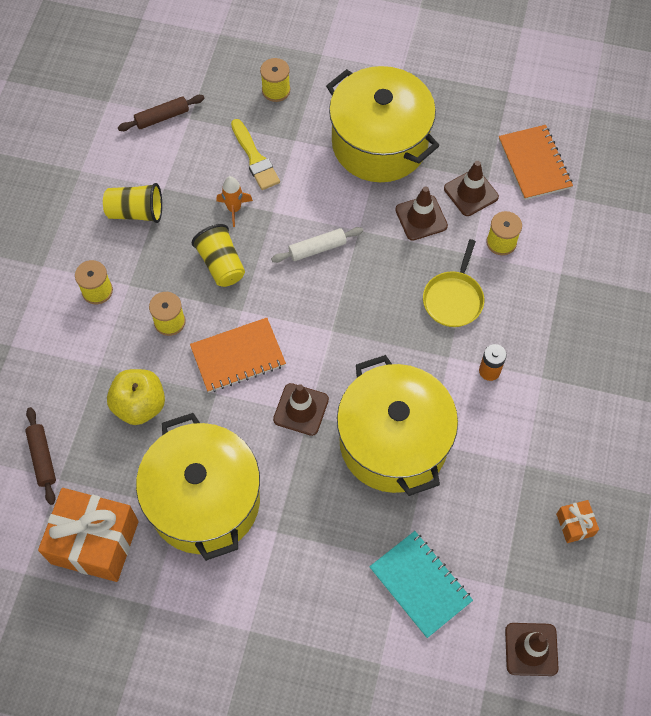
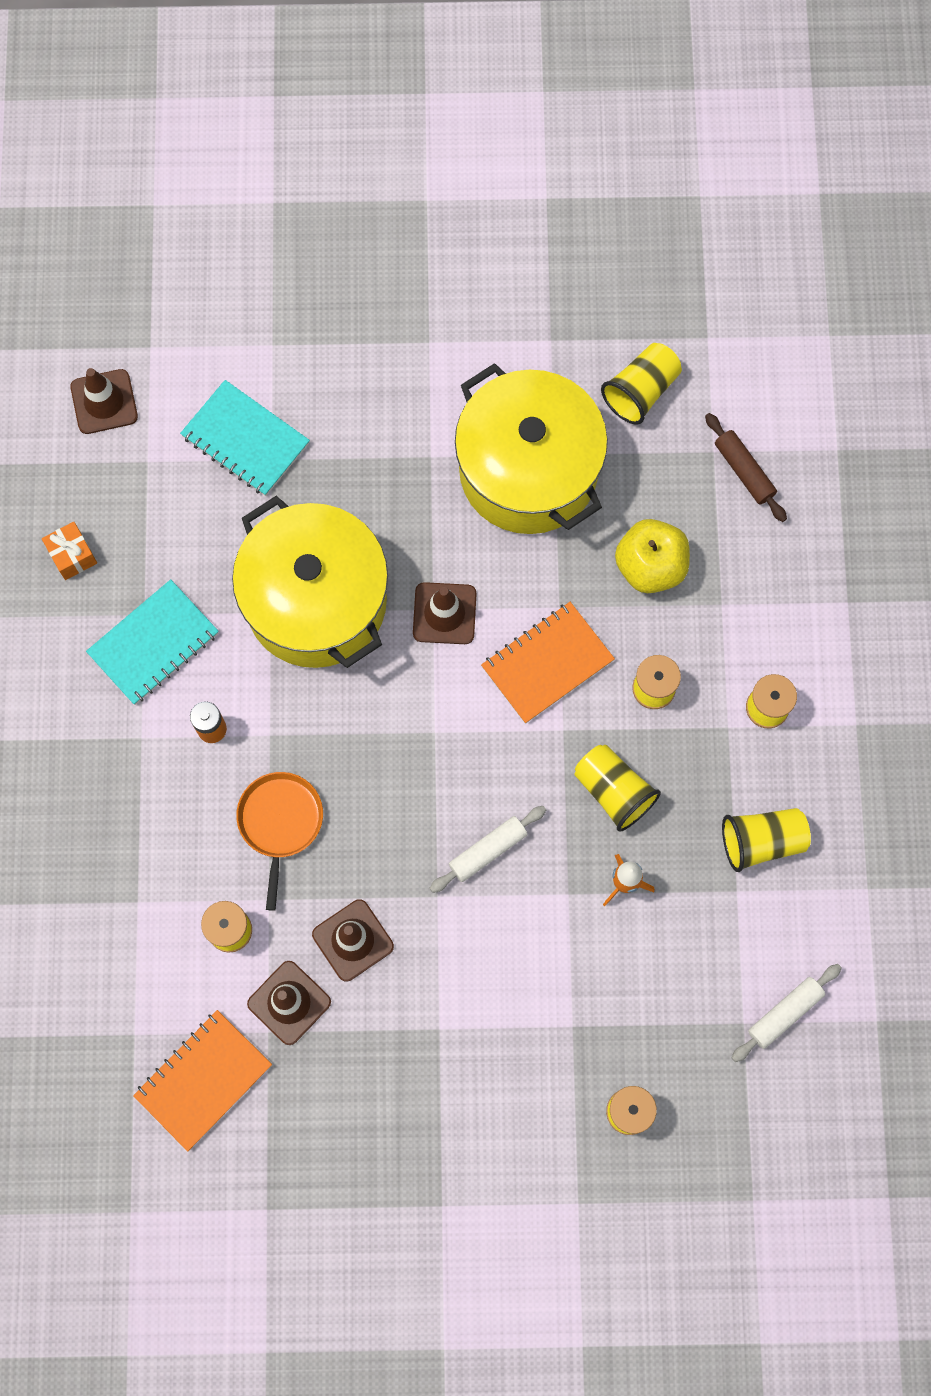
camera: 165 degrees right, 10 degrees up
(95, 542) = (641, 391): orange gift -> yellow cup
(162, 117) = (784, 1013): brown rolling pin -> white rolling pin
(255, 158) = (622, 978): yellow brush -> none
(379, 143) = (443, 1054): yellow pot -> none
(453, 299) = (280, 822): yellow pan -> orange pan
(522, 441) = (153, 643): none -> turquoise notebook
(534, 164) = (203, 1080): orange notebook -> orange notebook turned 75 degrees clockwise

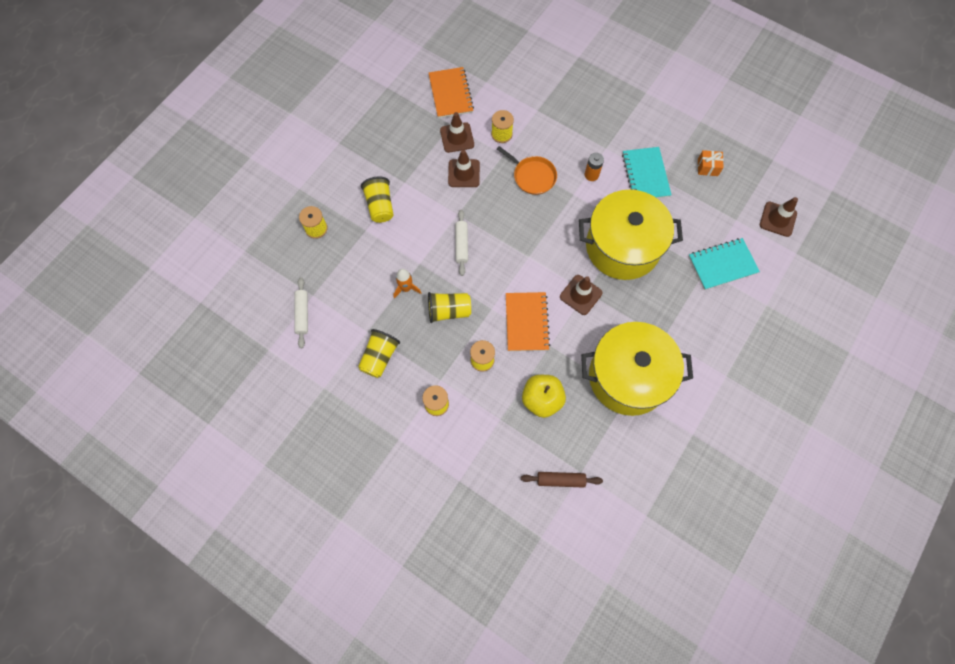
camera: 125 degrees right, 5 degrees down
(641, 391) = (636, 459): yellow cup -> yellow cup (380, 206)

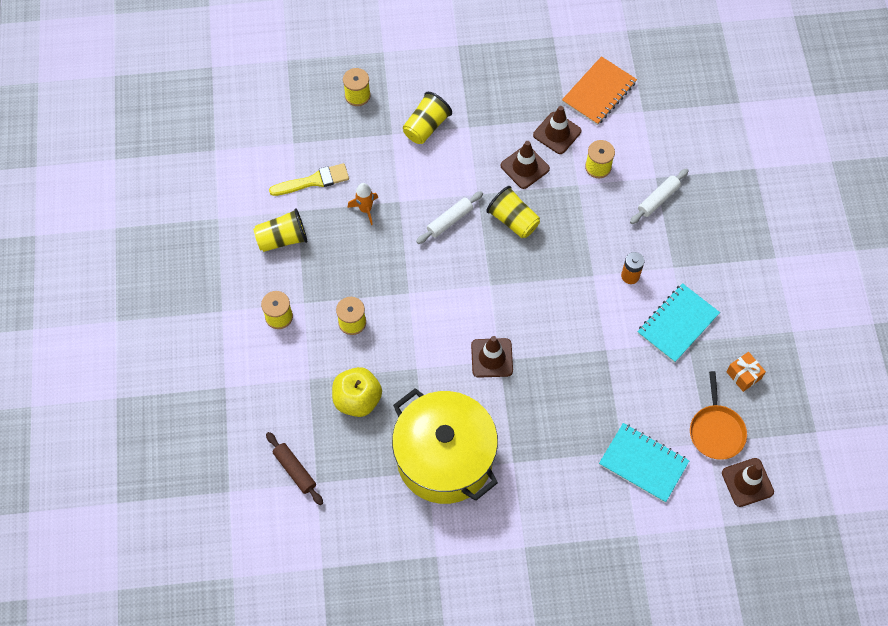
camera: 50 degrees right, 5 degrees down
(302, 314) = (269, 149): white rolling pin -> white rolling pin (658, 199)
(354, 304) = (313, 181): none -> yellow brush
(449, 311) = (375, 260): yellow cup -> yellow cup (513, 220)
(526, 322) = (422, 332): orange notebook -> none
(532, 176) = (578, 226): orange pan -> orange pan (716, 431)
(622, 247) = (577, 359): yellow pot -> none

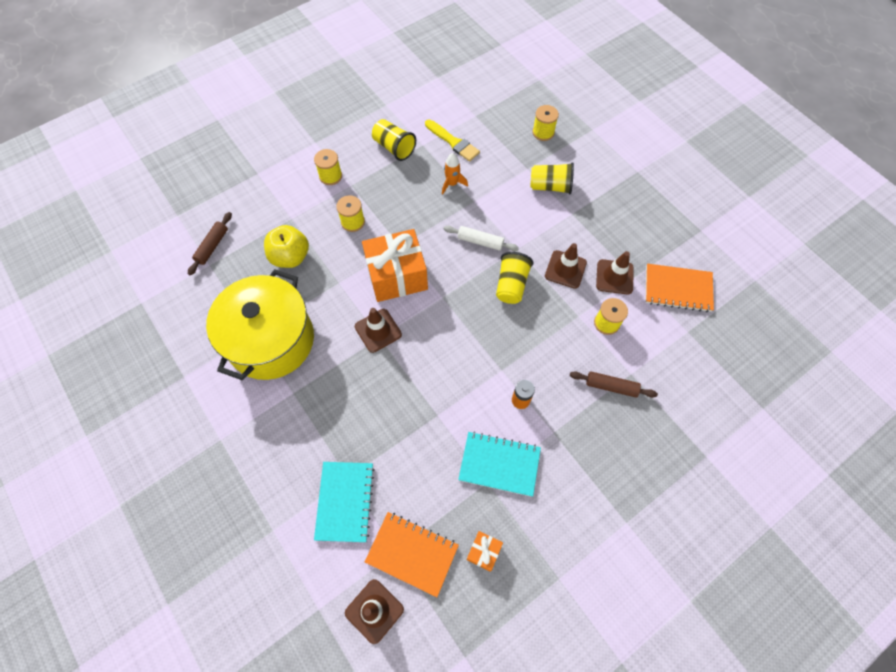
camera: 60 degrees right, 0 degrees up
(442, 312) = (397, 276): none -> orange gift
(658, 199) = (611, 386): white rolling pin -> brown rolling pin
(716, 431) = (412, 553): orange pan -> orange notebook

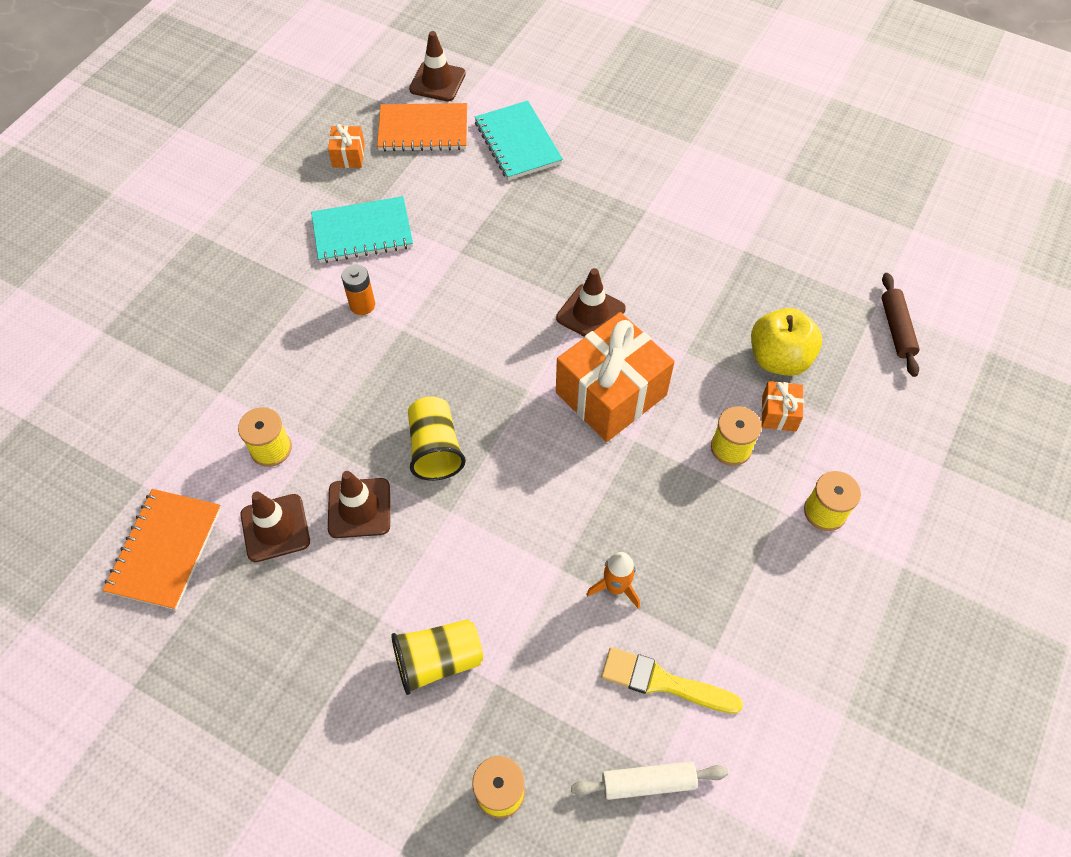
camera: 155 degrees right, 5 degrees down
(271, 340) = (716, 251): yellow pot -> none
(315, 228) = (779, 413): none -> orange gift
(394, 147) = (761, 618): yellow cup -> none
(480, 242) = (514, 498): white rolling pin -> white rolling pin (648, 782)
(611, 386) = (244, 365): brown rolling pin -> none
(678, 289) = (165, 550): orange notebook -> orange notebook turned 60 degrees counterclockwise

